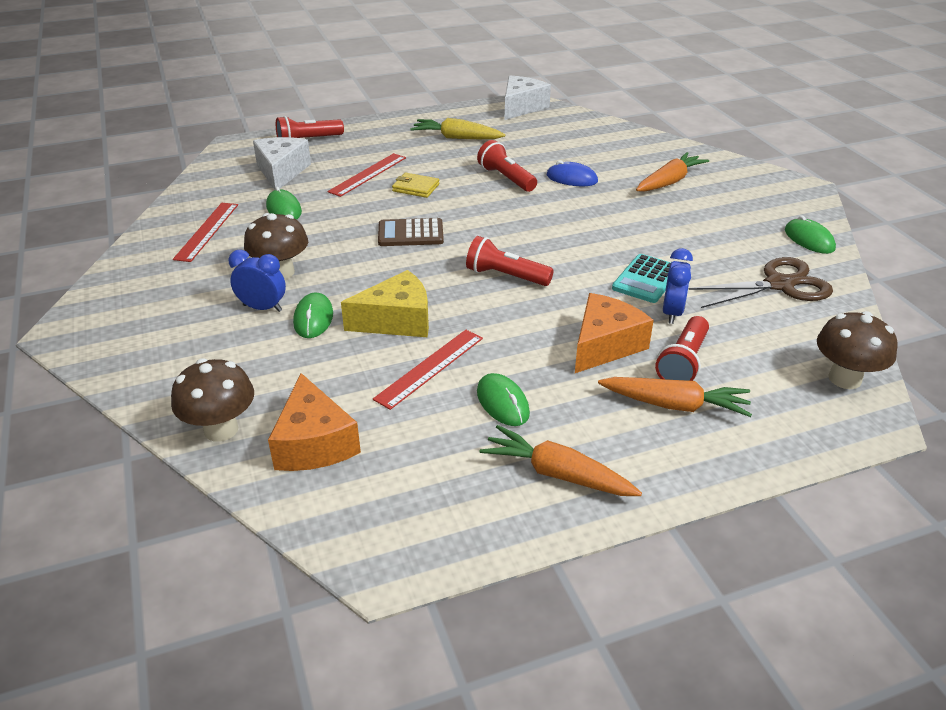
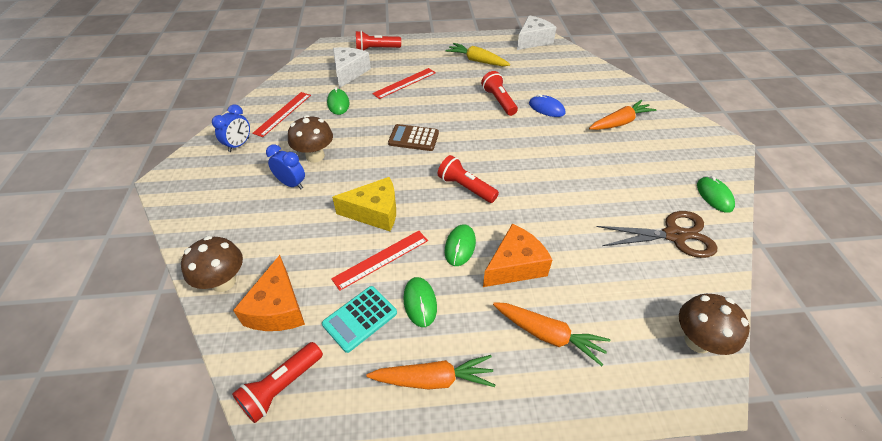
camera: 15 degrees right, 10 degrees up
(313, 318) = (320, 199): green mouse -> green mouse (460, 246)
(415, 188) = (432, 99): yellow wallet -> none
(557, 474) = (434, 379): orange carrot -> orange carrot turned 135 degrees clockwise
(646, 279) = (569, 210): turquoise calculator -> turquoise calculator (360, 318)
(672, 313) = (578, 246): blue clock -> blue clock (239, 145)
(683, 362) = (569, 295): red flashlight -> red flashlight (282, 387)

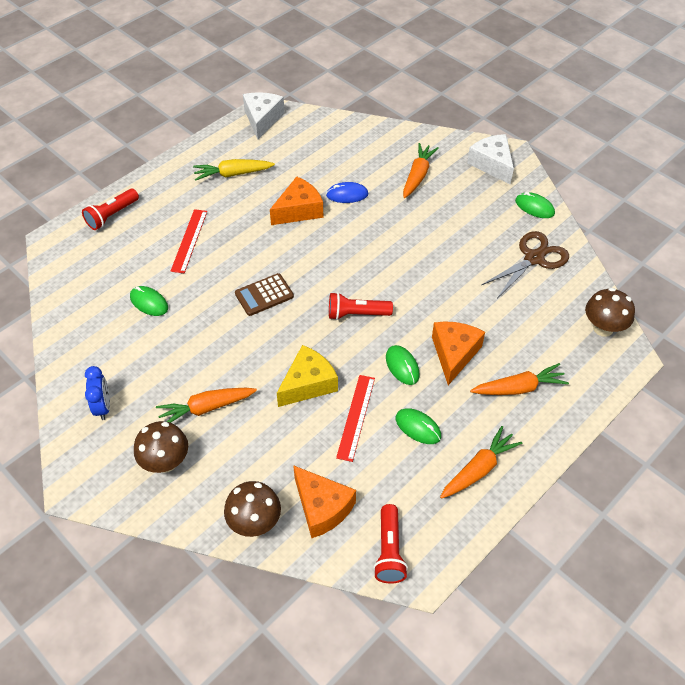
camera: 40 degrees left, 5 degrees up
(283, 113) = (105, 347): red ruler -> none
(291, 184) = (206, 408): blue clock -> orange carrot
(315, 156) = (194, 369): brown mushroom -> brown mushroom (166, 462)
(349, 72) = (116, 260): white cheese -> white cheese (492, 164)
(360, 318) = (389, 469): turquoise calculator -> none
(498, 101) = (299, 210): red flashlight -> orange cheese

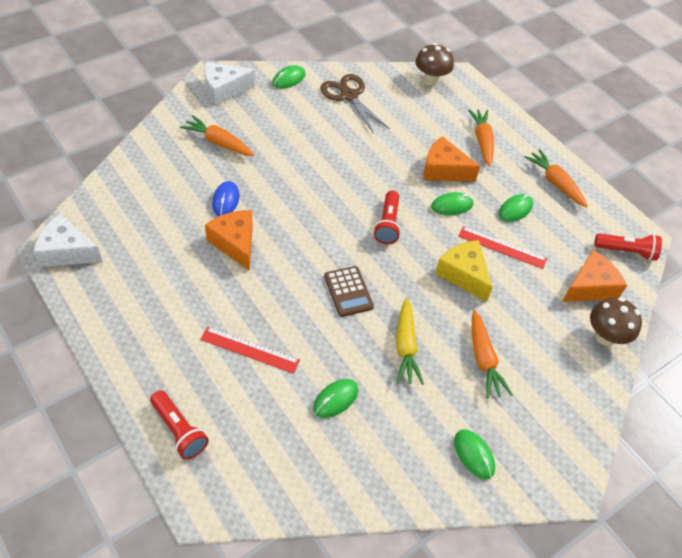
camera: 85 degrees left, 0 degrees up
(103, 407) = (474, 455): blue clock -> green mouse
(166, 462) = (543, 400): brown mushroom -> none
(232, 174) = (153, 294): yellow carrot -> yellow carrot (405, 347)

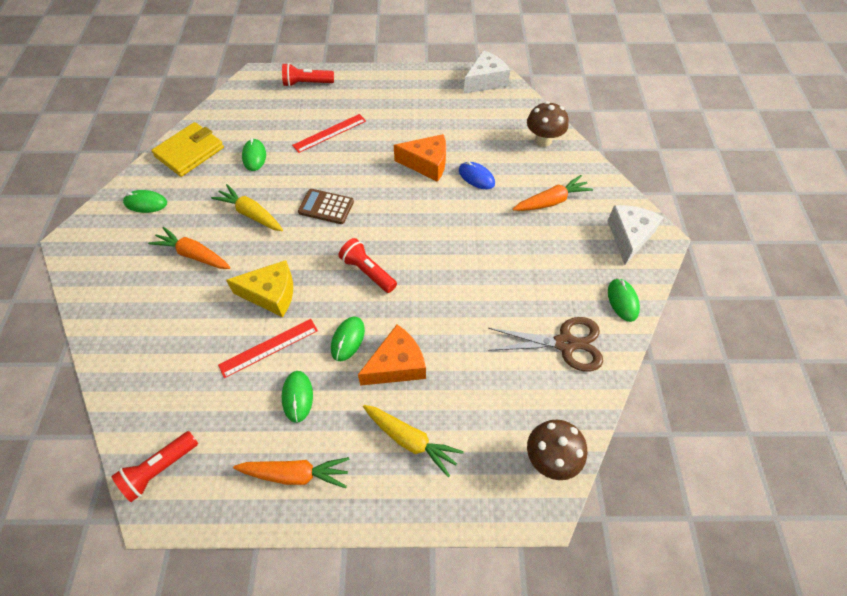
camera: 130 degrees right, 5 degrees up
(380, 473) = (189, 152): none -> yellow wallet
(482, 141) = (411, 440): orange carrot -> yellow carrot
(590, 287) = (165, 391): orange cheese -> none
(605, 336) = (118, 360): brown mushroom -> brown mushroom (543, 140)

